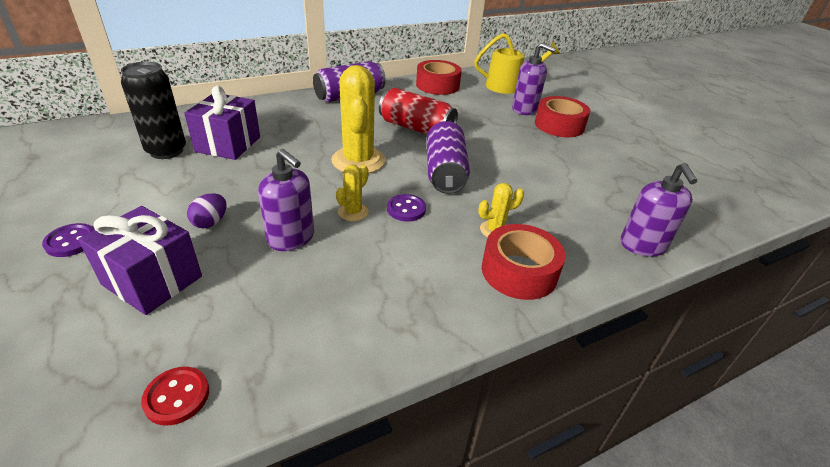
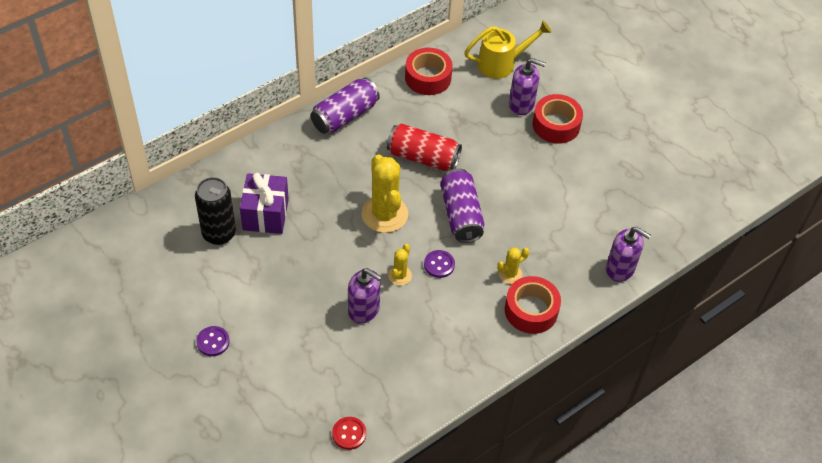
camera: 10 degrees left, 15 degrees up
(152, 280) = (288, 363): purple gift -> none
(210, 222) = (299, 306): purple egg -> none
(643, 245) = (620, 269): purple soap dispenser -> purple soap dispenser turned 45 degrees counterclockwise

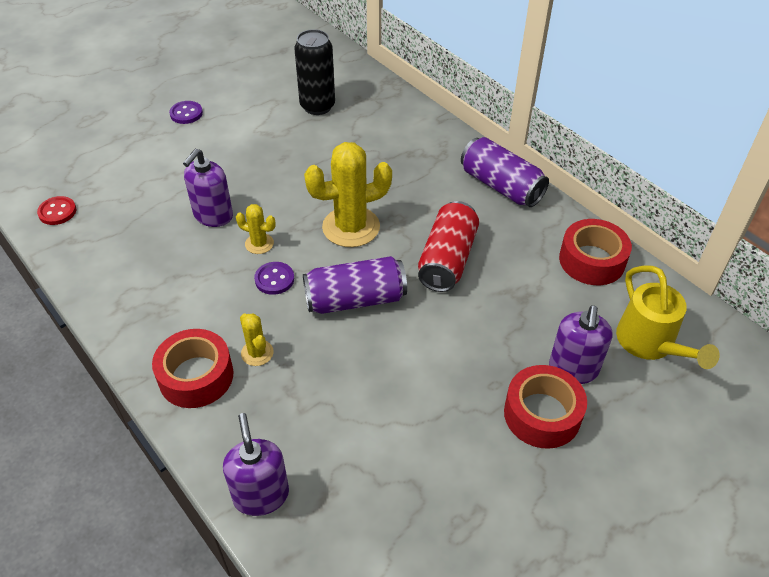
camera: 90 degrees right, 5 degrees down
(265, 214) = (344, 135): purple gift -> none
(620, 269) = (261, 495): purple soap dispenser -> purple soap dispenser turned 135 degrees clockwise

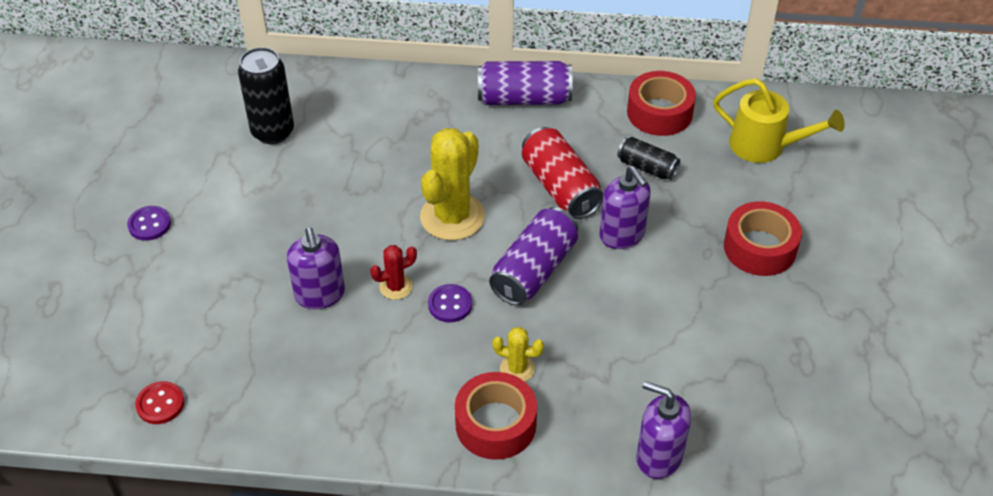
camera: 45 degrees left, 0 degrees up
(259, 244) = (396, 287): yellow cactus -> red cactus
(529, 291) = (647, 167): none -> black can
(573, 369) = (741, 201): purple soap dispenser -> purple soap dispenser (622, 235)

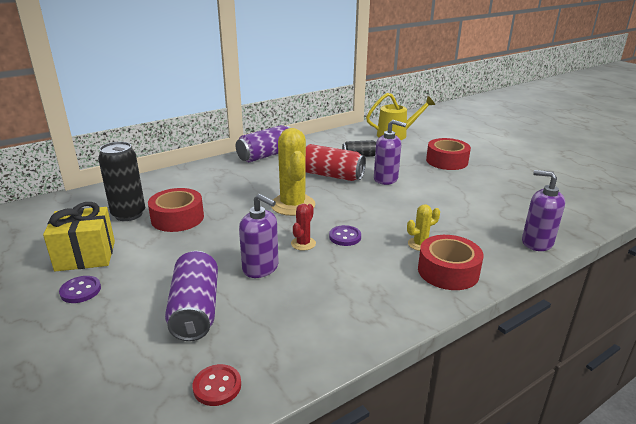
camera: 40 degrees left, 20 degrees down
(187, 177) = (85, 256): none -> yellow gift
(534, 270) = (366, 206): purple can -> purple can (195, 310)
(658, 457) = (537, 242): purple soap dispenser -> purple soap dispenser turned 45 degrees clockwise
(659, 113) = (337, 140): red tape -> red tape (177, 218)

